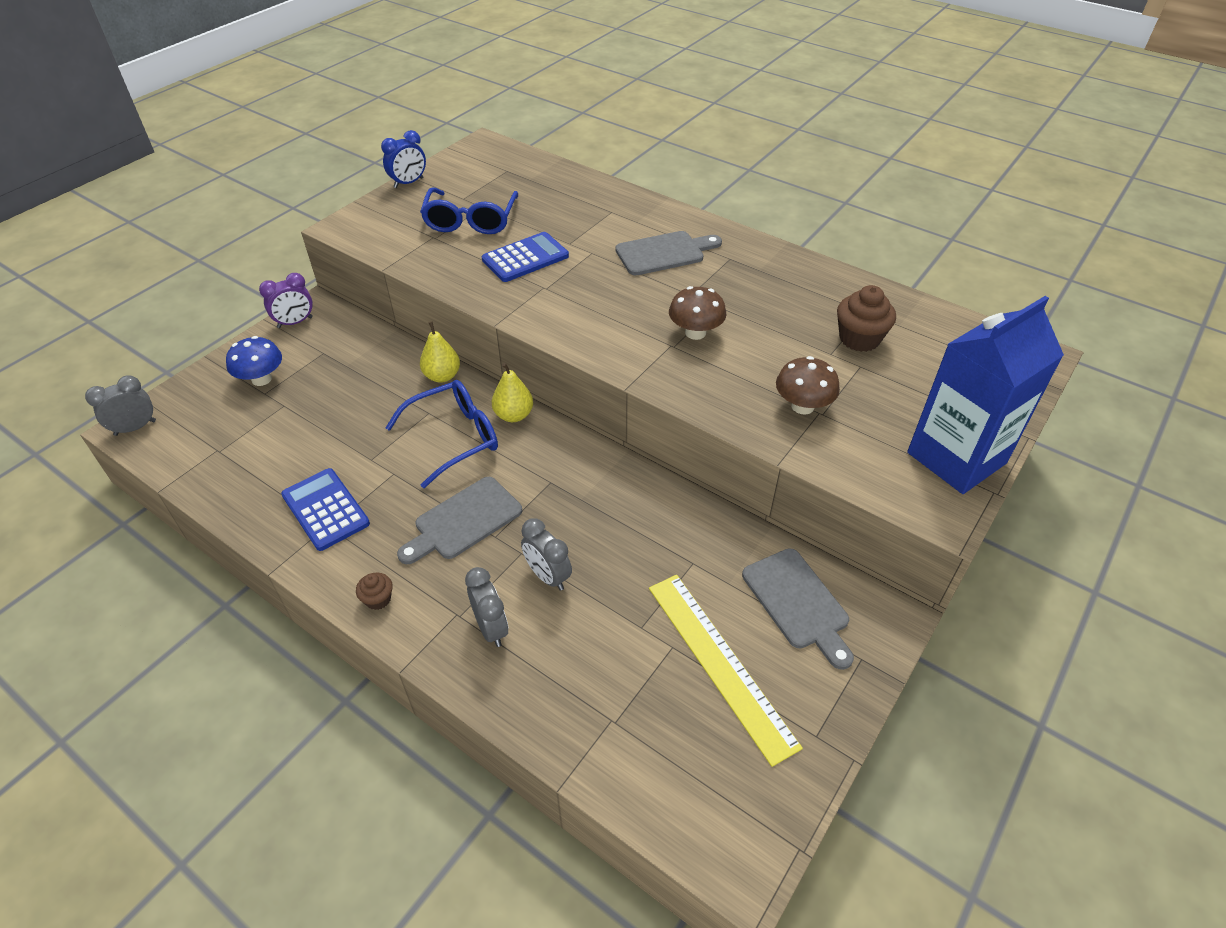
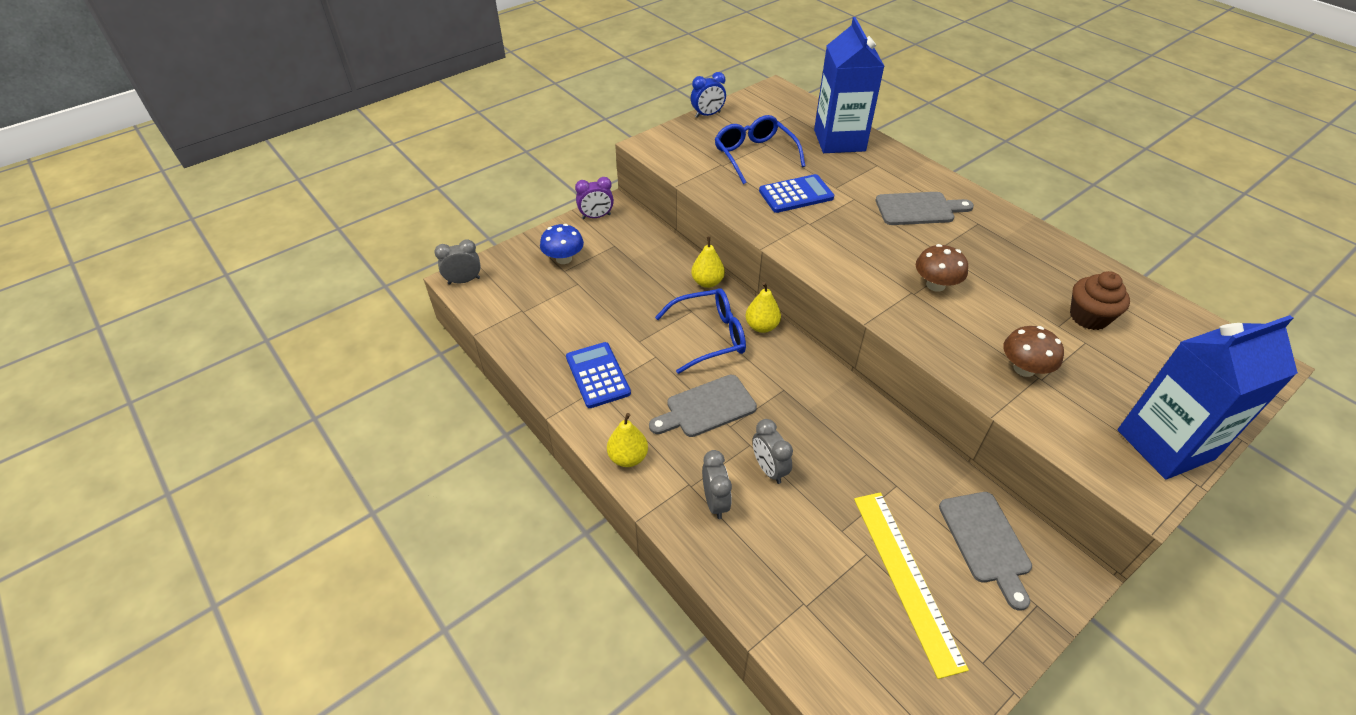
camera: 15 degrees right, 0 degrees up
(378, 599) = (628, 457): brown cupcake -> yellow pear
(470, 221) = (754, 155): blue glasses -> blue glasses turned 135 degrees clockwise
(565, 191) = (839, 140): none -> blue carton

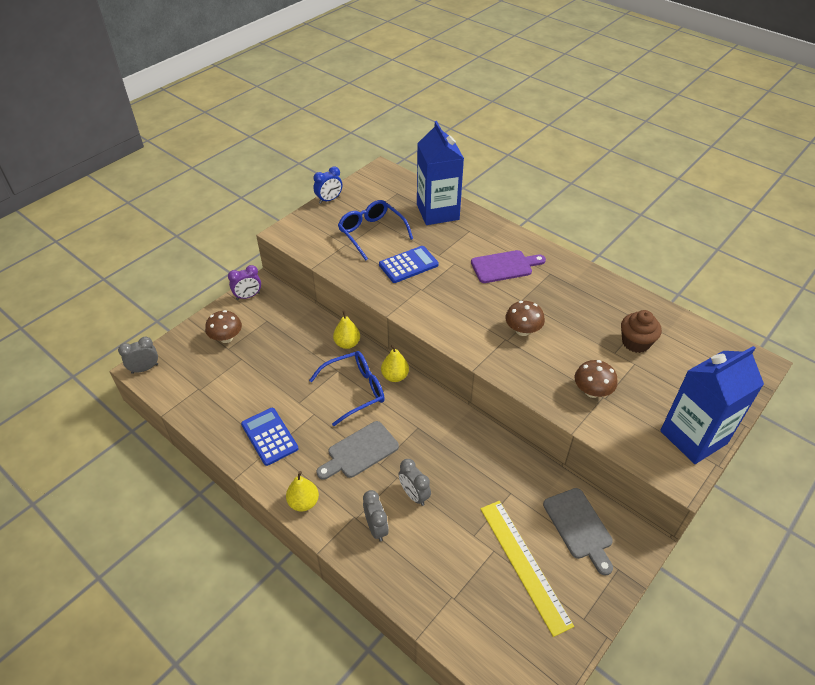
camera: 10 degrees left, 0 degrees up
(564, 259) = (226, 338): blue mushroom -> brown mushroom
(918, 209) = (504, 266): grey cutting board -> purple cutting board

